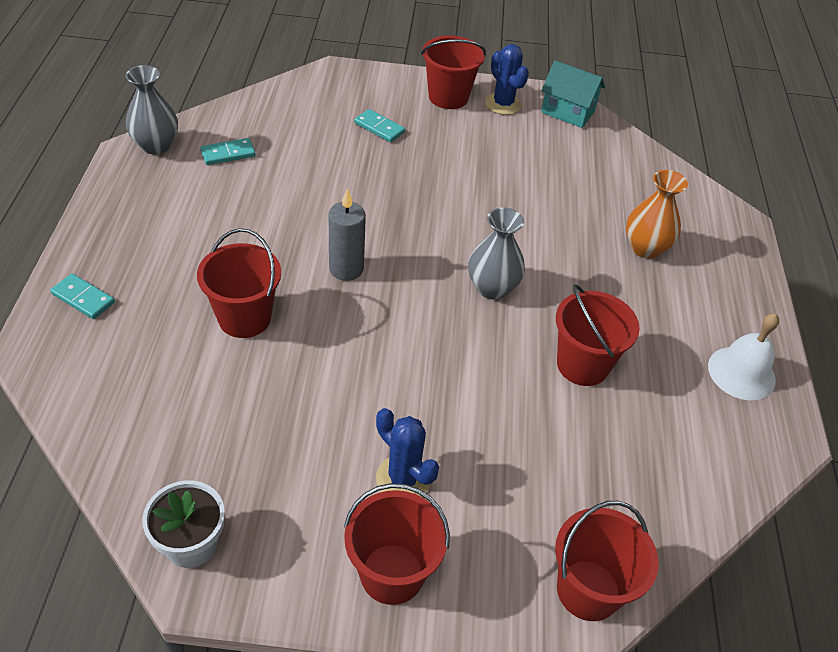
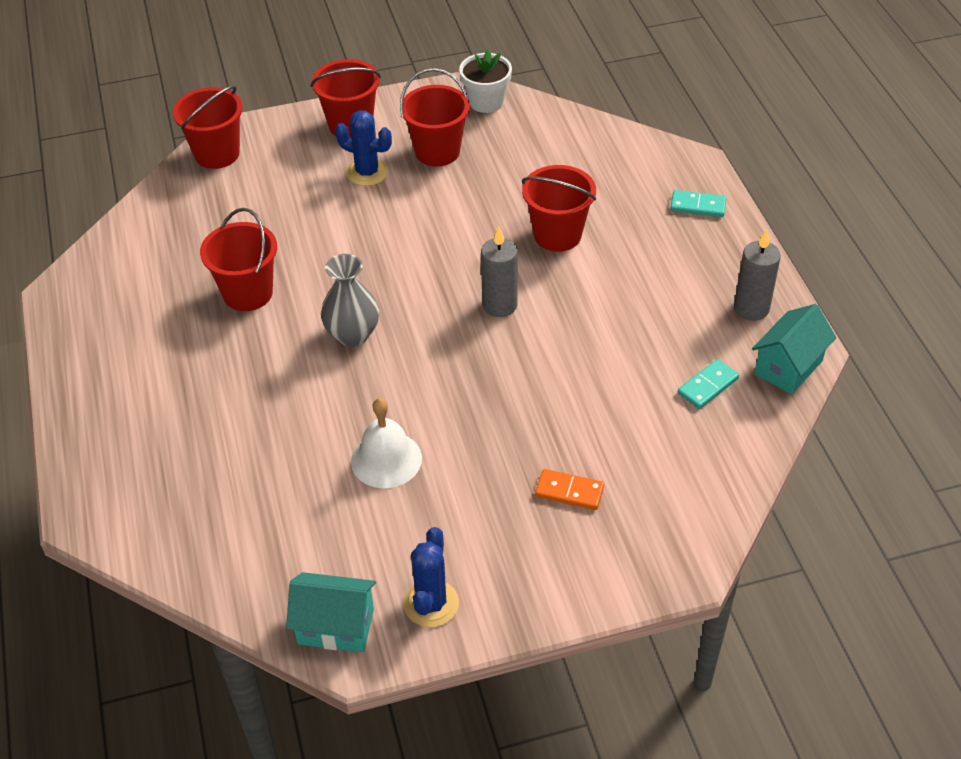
camera: 165 degrees right, 0 degrees up
(137, 193) = (751, 308): none -> grey candle
(156, 145) = (788, 367): grey vase -> turquoise house
(379, 128) = (569, 491): turquoise domino -> orange domino
(448, 97) = (511, 585): red bucket -> red bucket (437, 151)
(503, 104) = (431, 603): blue cactus -> blue cactus turned 60 degrees clockwise
(645, 248) = (200, 437): orange vase -> none
(741, 373) = (96, 334): white bell -> white bell (386, 459)

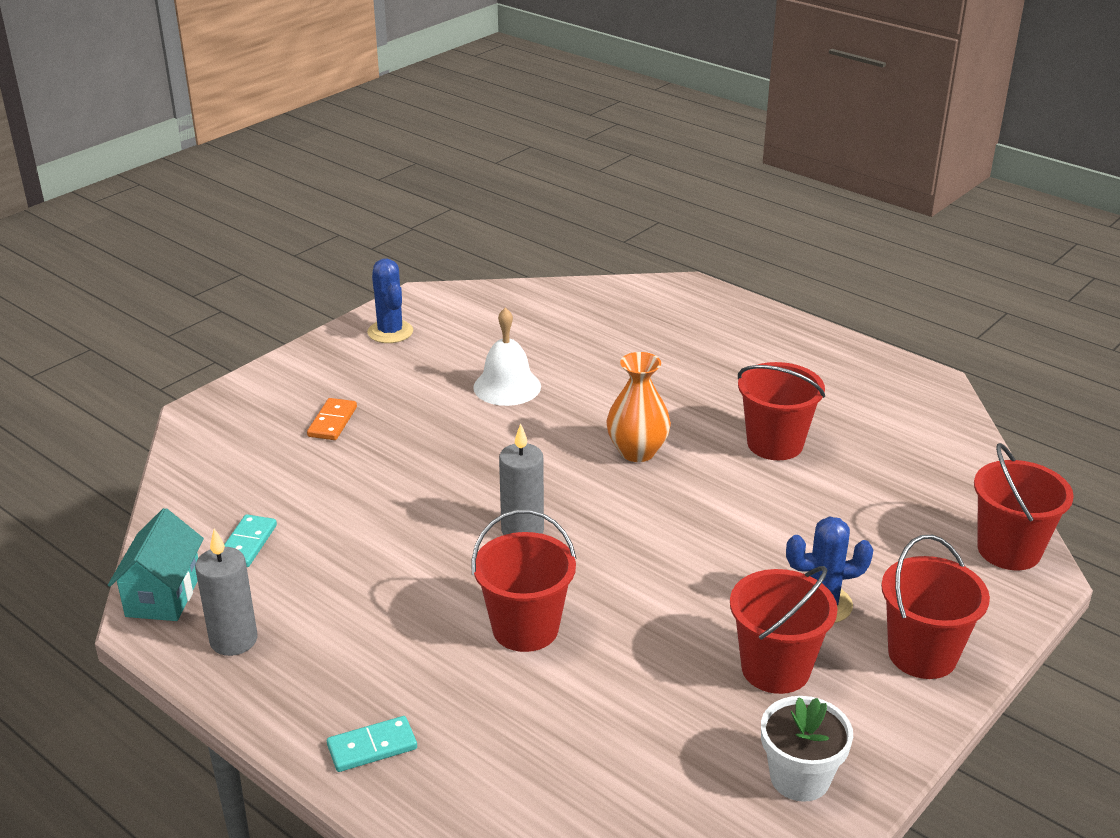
camera: 145 degrees right, 15 degrees down
(336, 626) = (447, 302): turquoise house -> none
(352, 334) = (637, 451): grey vase -> orange vase
(569, 491) = (332, 422): orange domino -> orange domino turned 60 degrees counterclockwise

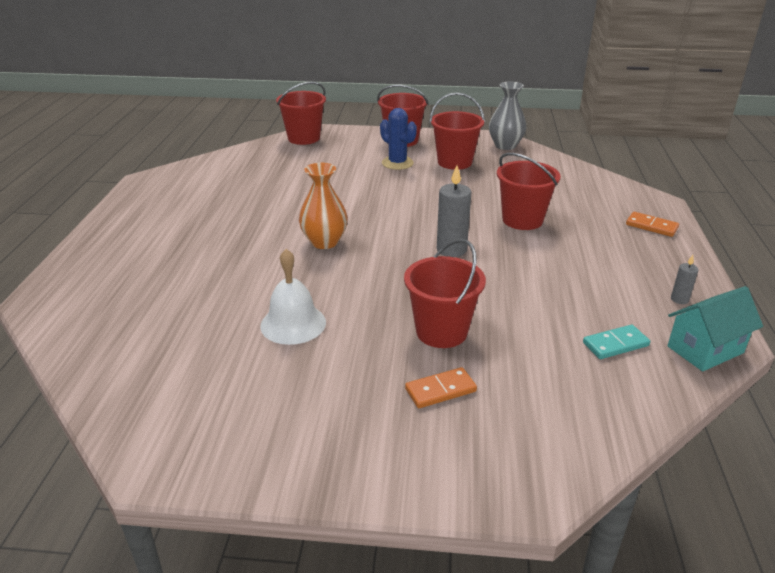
camera: 125 degrees left, 0 degrees up
(233, 640) = (679, 299): grey candle -> grey candle, size x0.51
(372, 747) = (651, 226): turquoise domino -> orange domino
(390, 332) = (253, 444): blue cactus -> none
(775, 444) = (267, 205): red bucket -> red bucket (441, 331)
(799, 778) = (505, 145): white flower pot -> grey vase

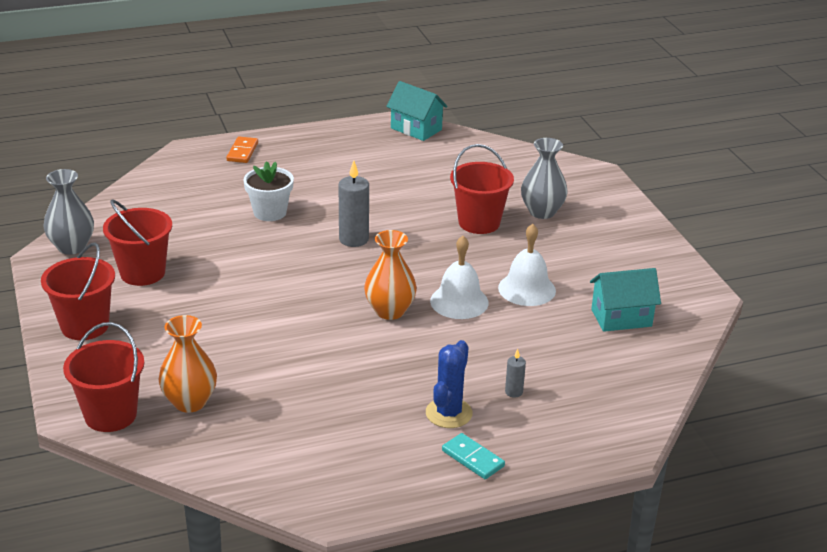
camera: 115 degrees left, 0 degrees up
(187, 370) = (621, 318): none -> turquoise house
(291, 158) = (190, 402): none -> orange vase
(307, 278) = (459, 301): none -> white bell
(397, 163) = (165, 312): blue cactus -> blue cactus (448, 413)
(440, 390) = (542, 212): orange domino -> grey vase
(522, 220) = (270, 212): red bucket -> white flower pot
(615, 344) = (436, 158): turquoise domino -> turquoise domino (473, 458)
(679, 299) = (358, 138): grey candle -> grey candle (514, 392)

